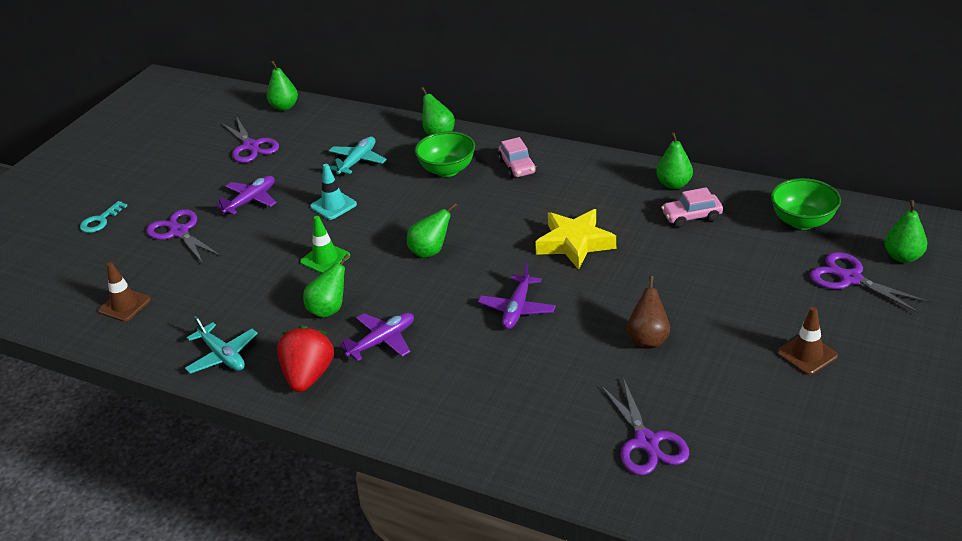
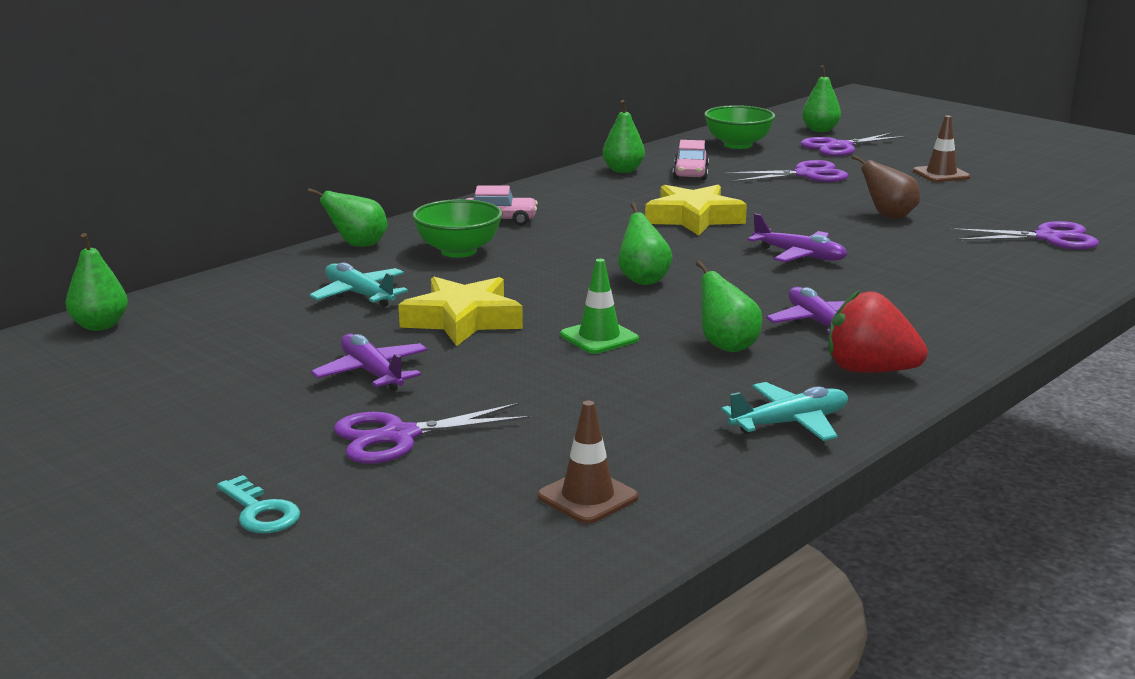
camera: 75 degrees left, 15 degrees down
(251, 146) = (192, 360): purple scissors -> purple scissors (805, 175)
(333, 205) = (463, 320): turquoise traffic cone -> yellow star

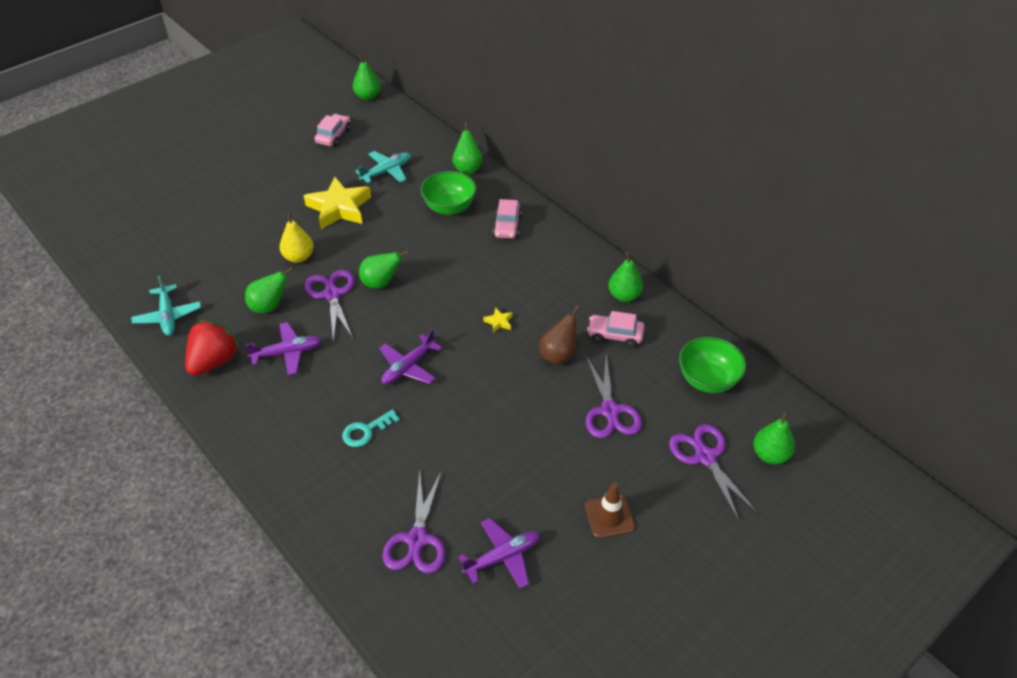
camera: 95 degrees right, 25 degrees up
(233, 343) = (333, 136): none -> pink car
(260, 511) = (166, 155): turquoise key -> turquoise key (366, 431)
(371, 373) = (283, 179): purple plane -> purple plane (503, 557)
(400, 436) = (213, 188): purple scissors -> purple scissors (332, 295)
(587, 497) = (133, 241): brown traffic cone -> none
(599, 337) = (299, 257): green traffic cone -> yellow pear
(694, 218) = (499, 322): yellow star -> yellow star, size x0.40
(889, 216) = (489, 442): brown pear -> brown pear (558, 355)

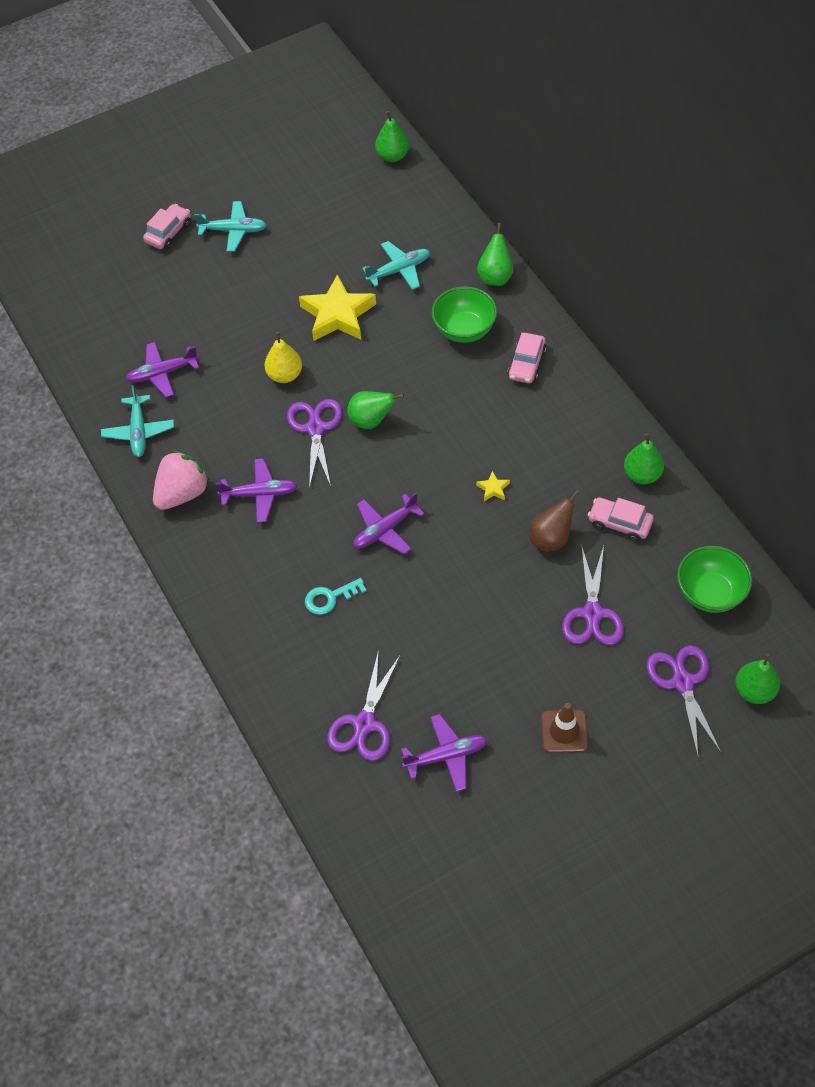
camera: 15 degrees right, 10 degrees up
(187, 268) = (162, 373): none -> purple plane
(214, 361) = (182, 493): red strawberry -> pink strawberry
(240, 158) = (233, 231): none -> turquoise plane
(269, 306) = (246, 434): green pear -> none
(333, 136) = (344, 211): pink car -> pink car (168, 233)

